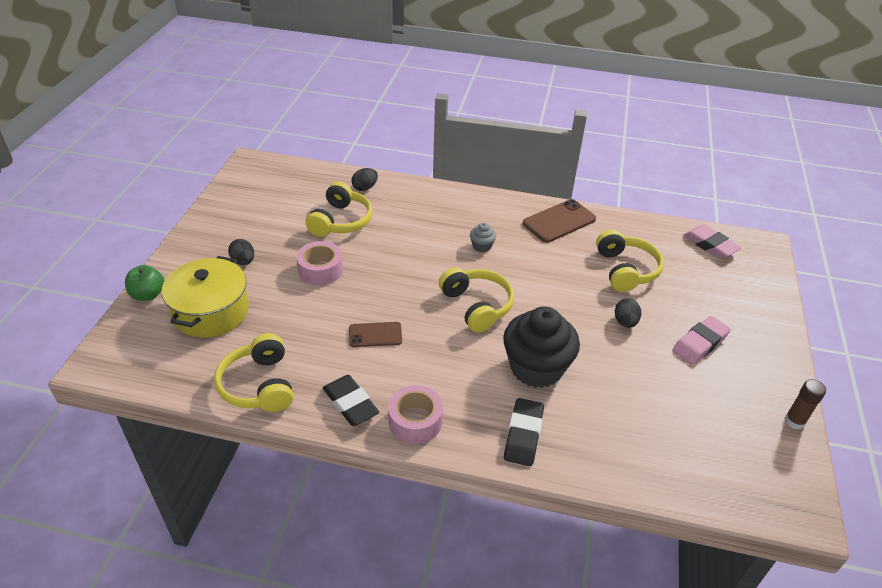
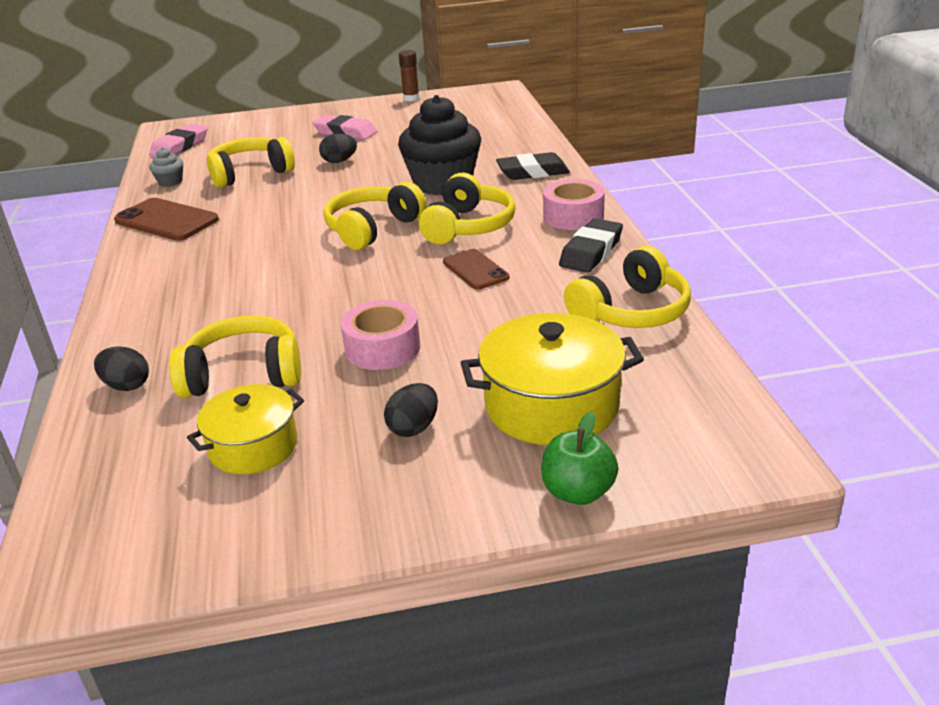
camera: 110 degrees left, 10 degrees down
(280, 214) = (253, 446): none -> yellow pot
(443, 354) = (468, 226): none -> yellow headphones
(482, 246) = (249, 252): grey cupcake -> grey cupcake (170, 182)

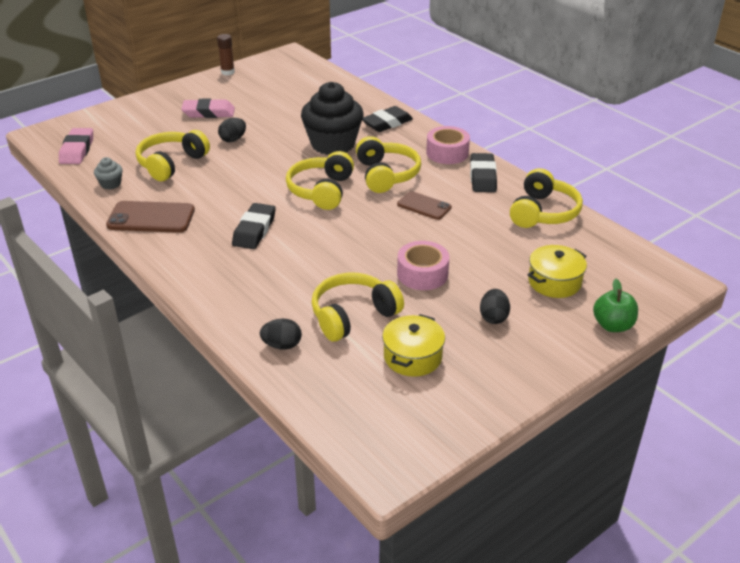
camera: 30 degrees left, 5 degrees up
(251, 254) = (254, 230): none -> black eraser
(551, 405) = (554, 282): yellow pot -> yellow pot, size x0.64

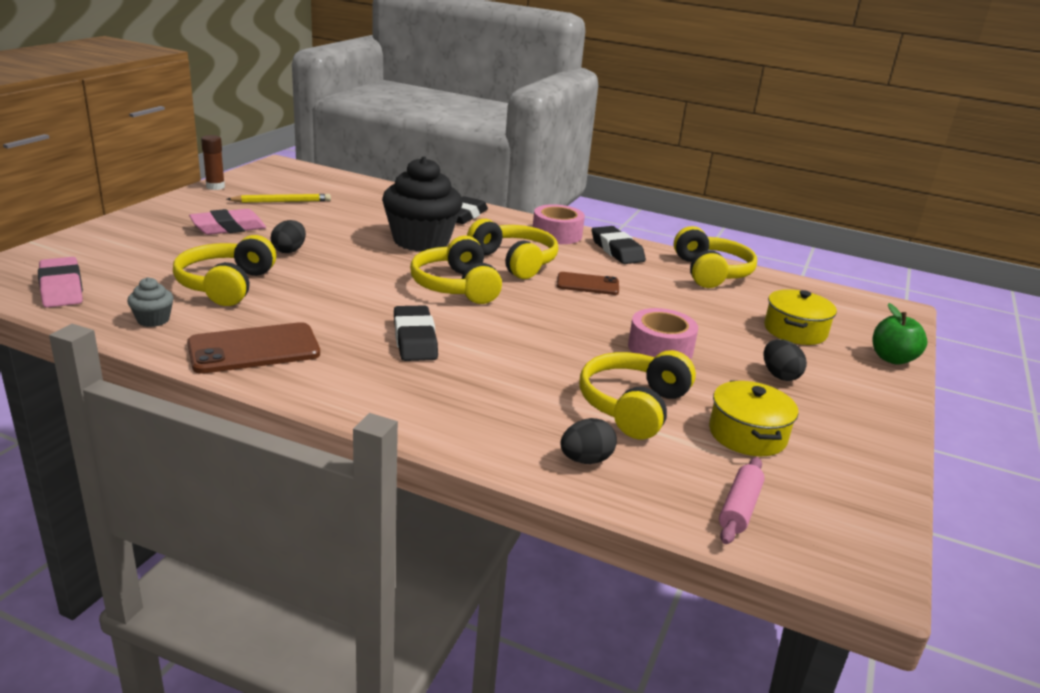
camera: 30 degrees left, 10 degrees down
(263, 92) = (282, 201): none -> yellow pencil
(347, 405) = (739, 508): none -> pink rolling pin

